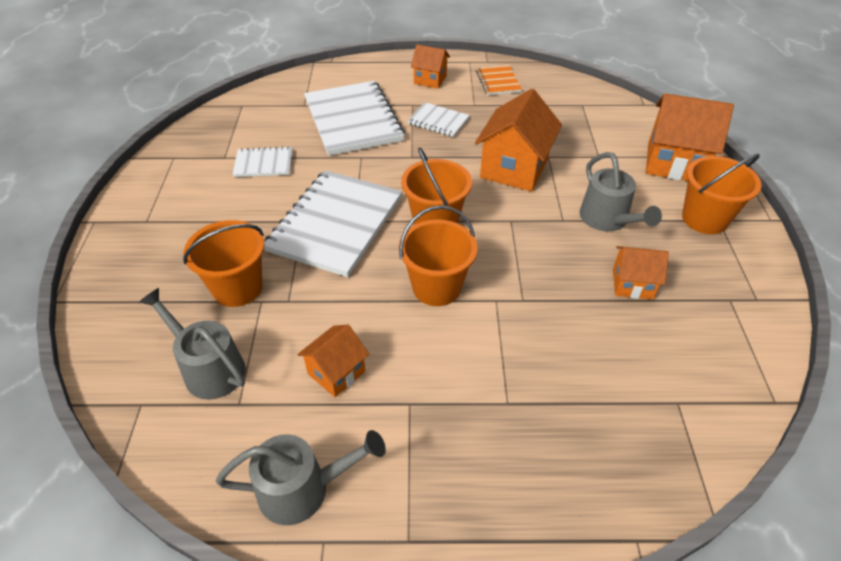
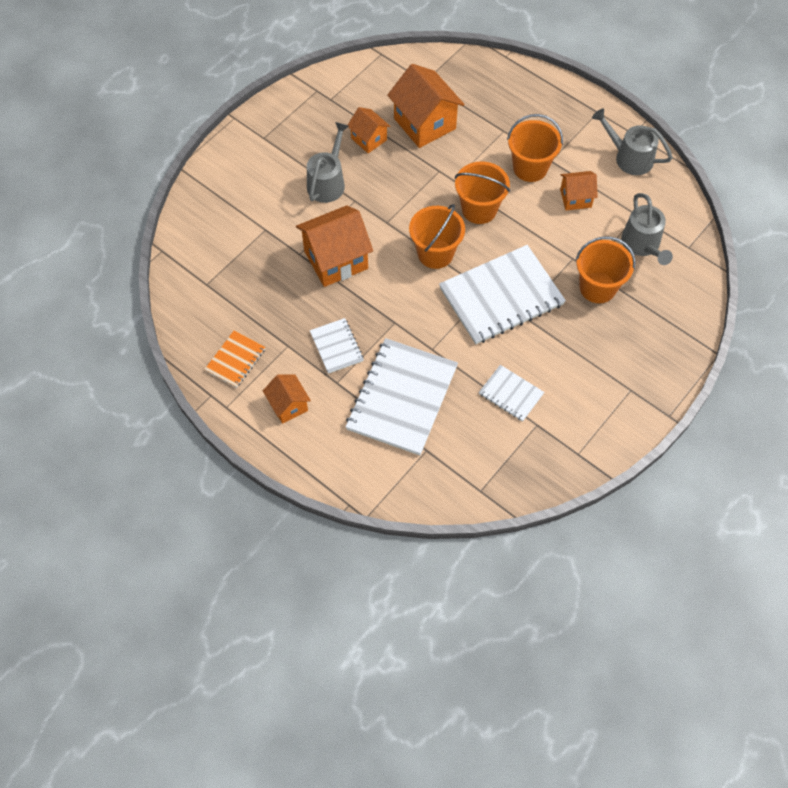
camera: 140 degrees left, 15 degrees up
(674, 162) = (224, 189): orange house -> orange house (424, 123)
(704, 219) = (270, 144): orange bucket -> orange bucket (530, 168)

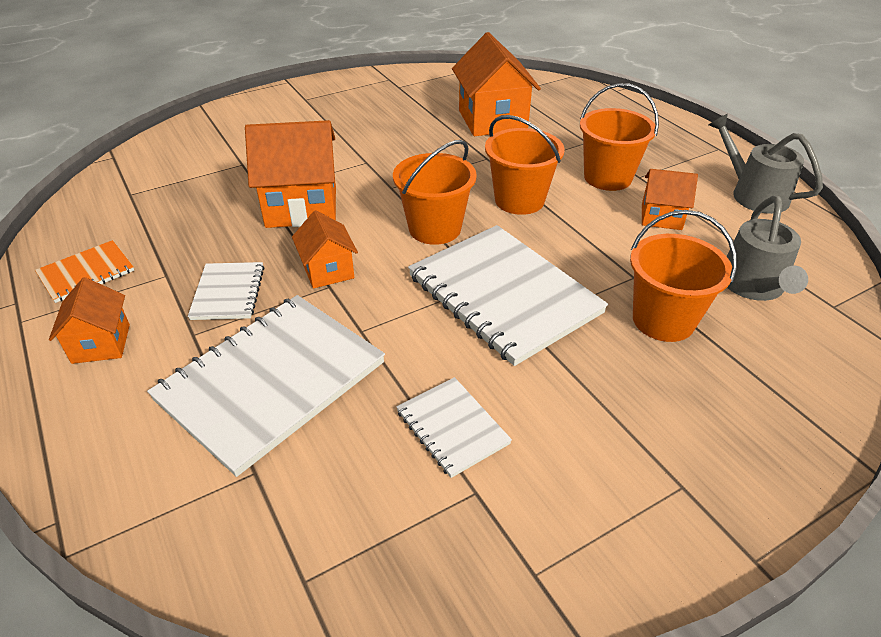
camera: 20 degrees right, 20 degrees down
(328, 182) = (346, 142): grey watering can -> none
(369, 139) = (419, 120): orange house -> orange house (328, 270)
(501, 296) = (503, 295): white notebook -> white notebook turned 60 degrees clockwise

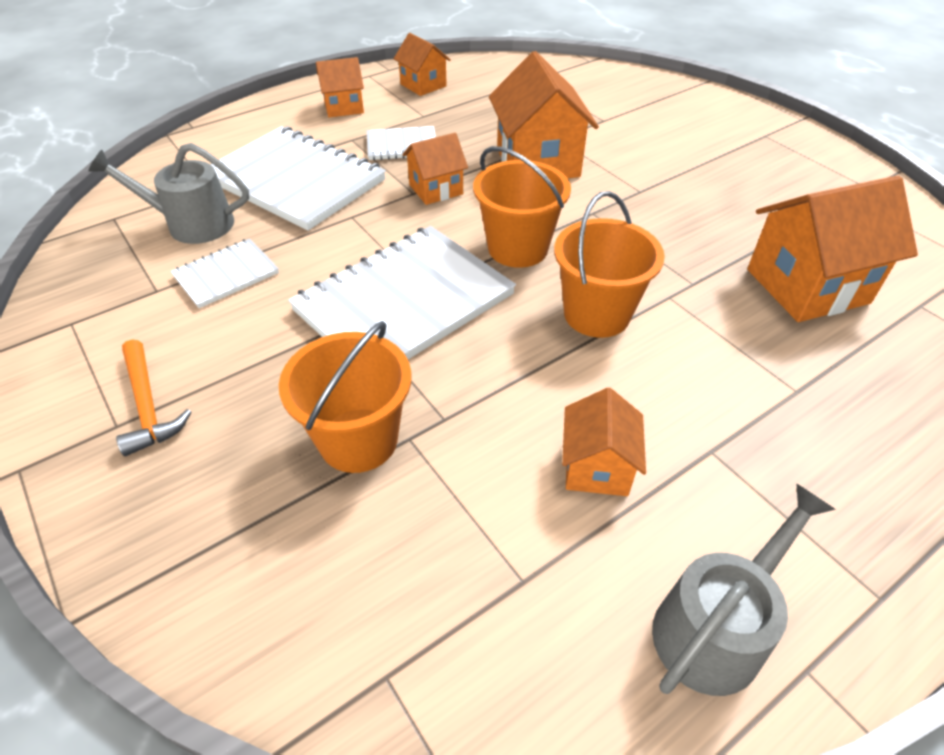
camera: 85 degrees right, 5 degrees up
(86, 273) = (423, 85): orange notebook -> orange house
(607, 177) = (691, 409): orange bucket -> none
(652, 464) = (148, 405): none -> orange hammer
(753, 286) = (431, 563): grey watering can -> grey watering can (191, 224)

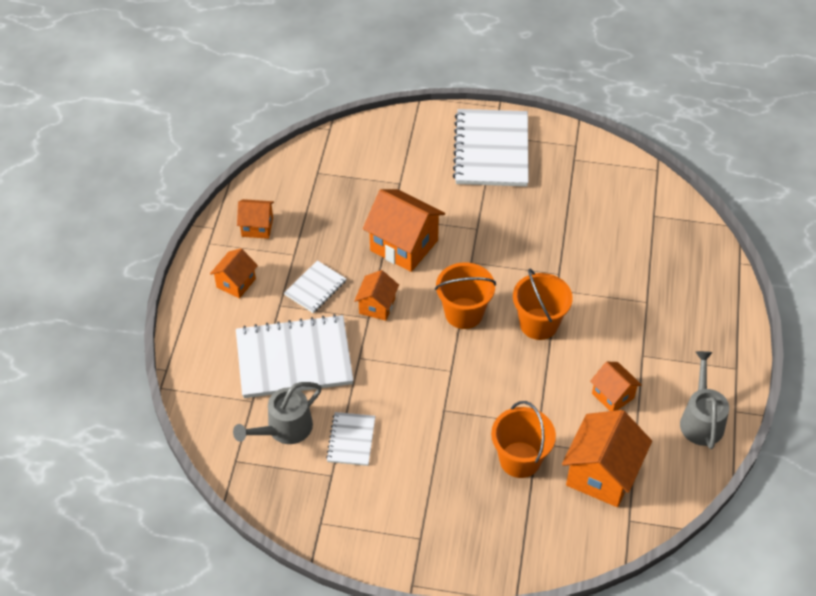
camera: 45 degrees left, 5 degrees up
(148, 405) = (419, 520): orange hammer -> none
(404, 302) = (453, 385): white notebook -> white notebook (491, 150)
(807, 286) = (604, 238): orange house -> orange house (602, 474)

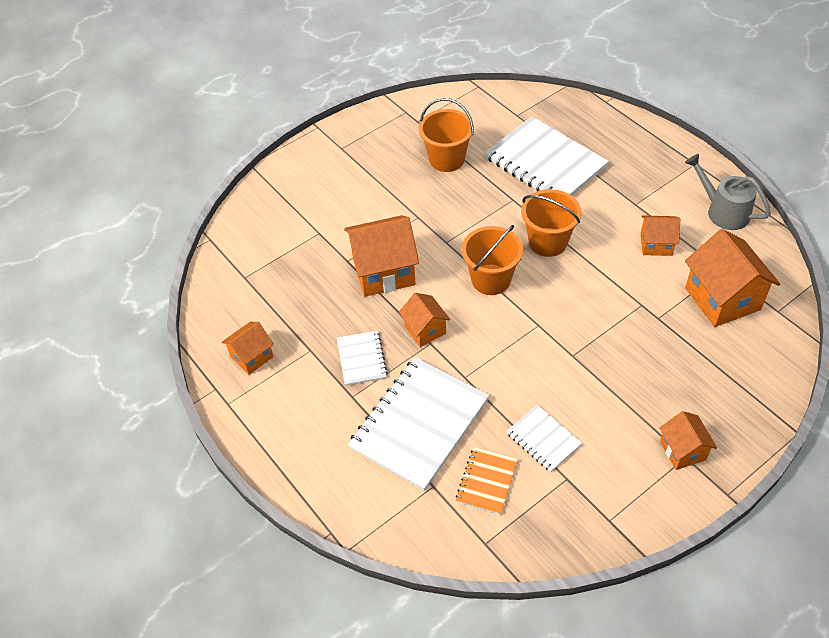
camera: 45 degrees left, 0 degrees up
(236, 283) = (294, 412): orange house -> orange house (683, 450)
(284, 429) = (486, 481): grey watering can -> orange notebook
(491, 150) = (353, 159): white notebook -> white notebook (545, 163)
(520, 459) = (665, 339): orange bucket -> orange bucket (446, 159)

